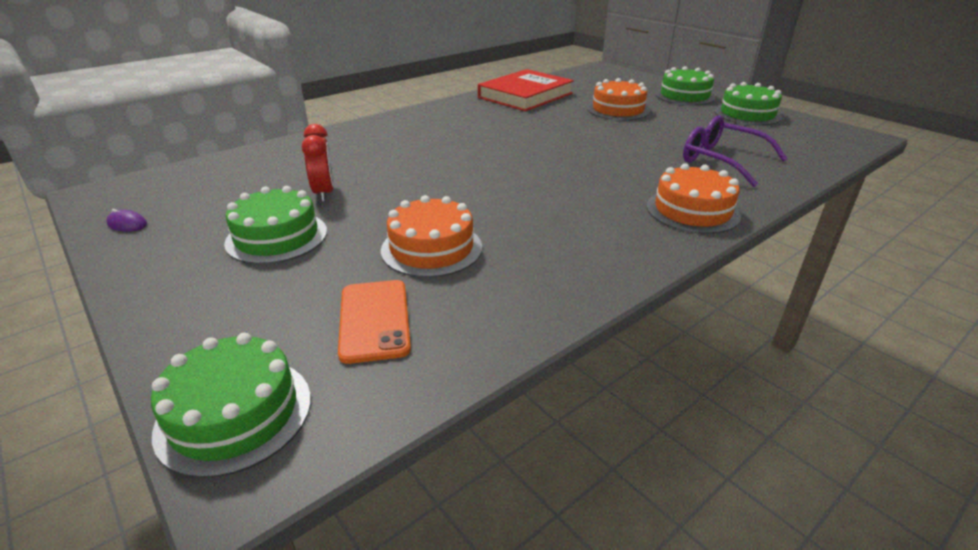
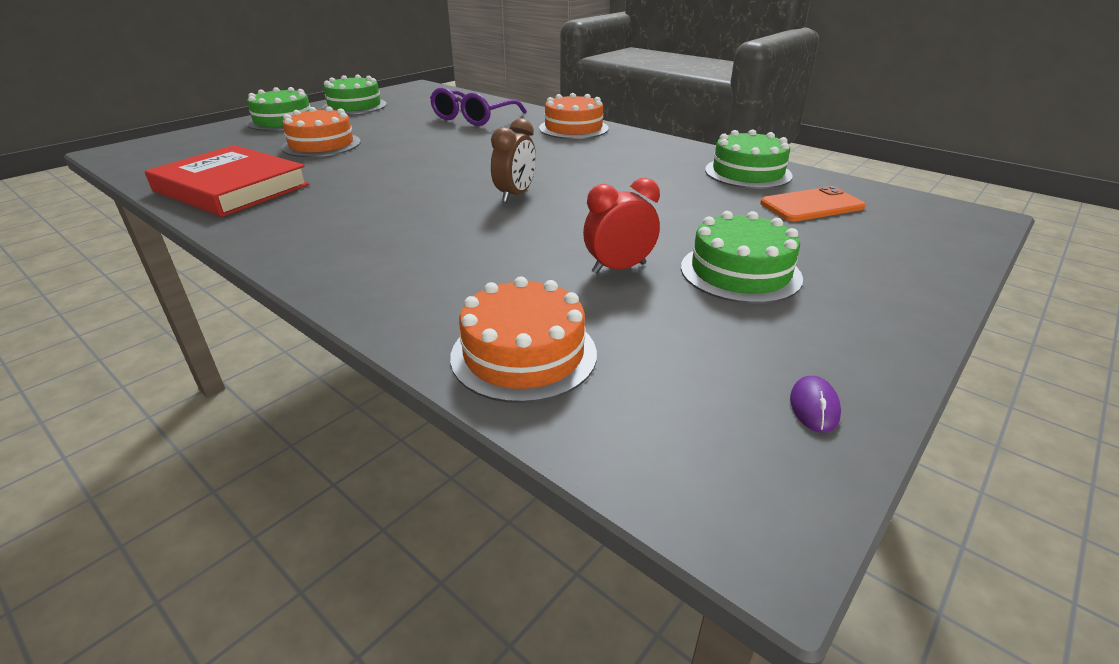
camera: 100 degrees left, 0 degrees up
(234, 414) = (949, 229): green cake -> green cake (747, 173)
(431, 248) = (696, 199): orange cake -> orange cake (523, 354)
(479, 169) = (515, 195): none -> brown clock

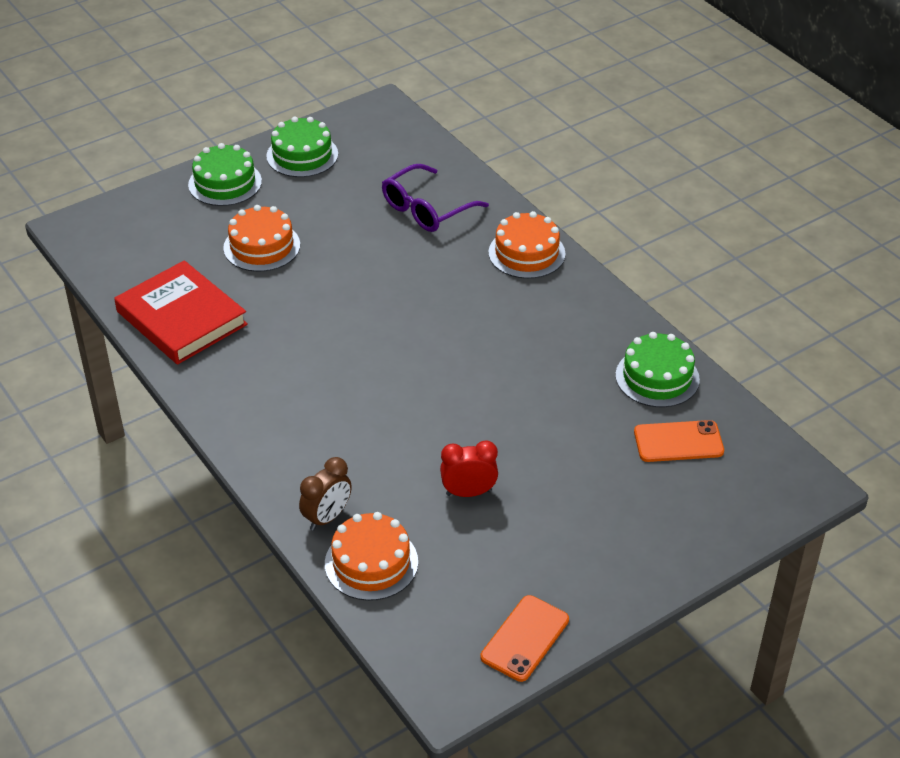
camera: 15 degrees right, 10 degrees up
(515, 195) = (423, 376): brown clock -> brown clock (327, 517)
(740, 272) = (557, 515): green cake -> none
(814, 406) = (525, 638): purple mouse -> orange phone

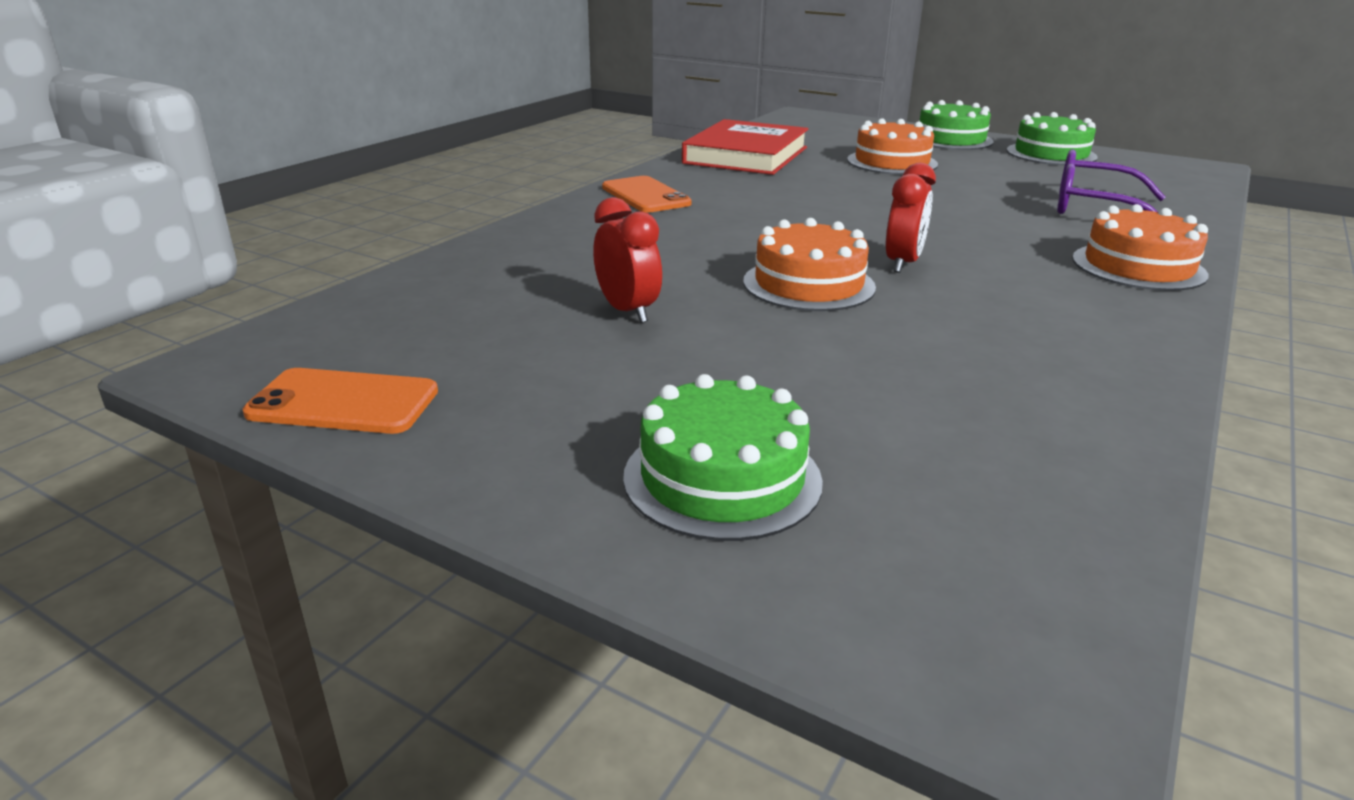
camera: 65 degrees right, 15 degrees down
(327, 517) = (518, 248): brown clock -> none
(371, 563) = (454, 280): orange cake -> orange cake (808, 284)
(466, 344) = (902, 263): none -> red clock
(657, 377) = (1066, 407): green cake -> green cake (722, 478)
(678, 442) = (936, 460): orange phone -> orange phone (645, 196)

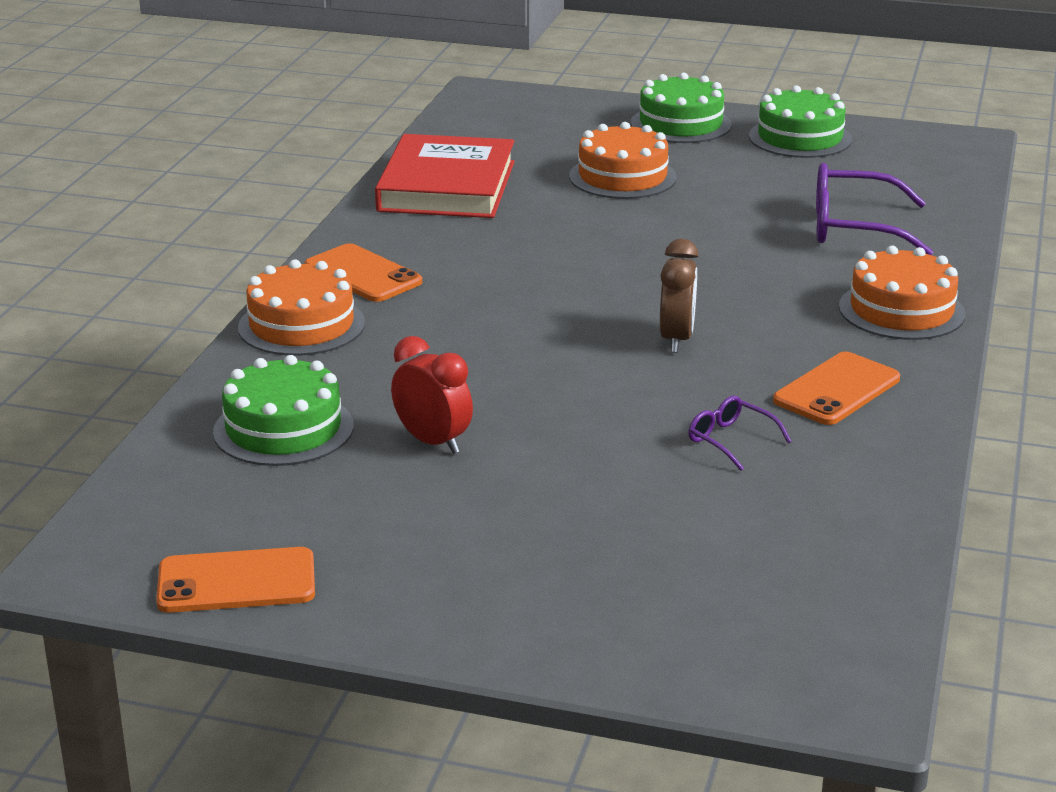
camera: 15 degrees left, 0 degrees up
(722, 478) = (597, 594): green cake -> green cake (283, 429)
(808, 284) = (593, 381): orange cake -> orange cake (301, 325)
(902, 263) = (676, 339): red clock -> brown clock
(934, 348) = (730, 440): none -> purple glasses
(1061, 319) = (836, 390): none -> orange phone

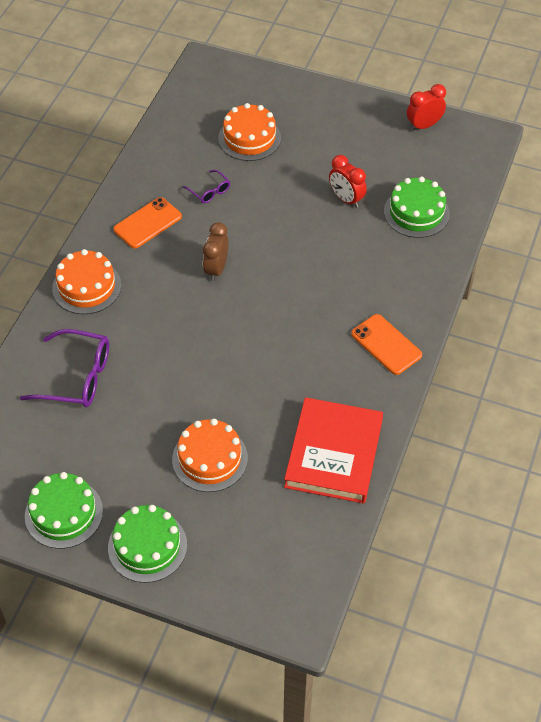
camera: 175 degrees left, 25 degrees up
(236, 582) = (424, 126): orange phone -> red clock
(301, 325) = (417, 295): orange cake -> orange cake (249, 138)

